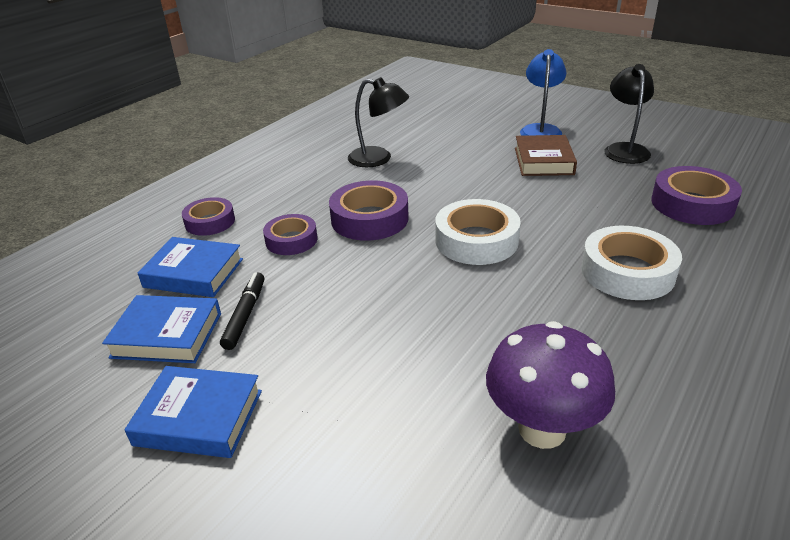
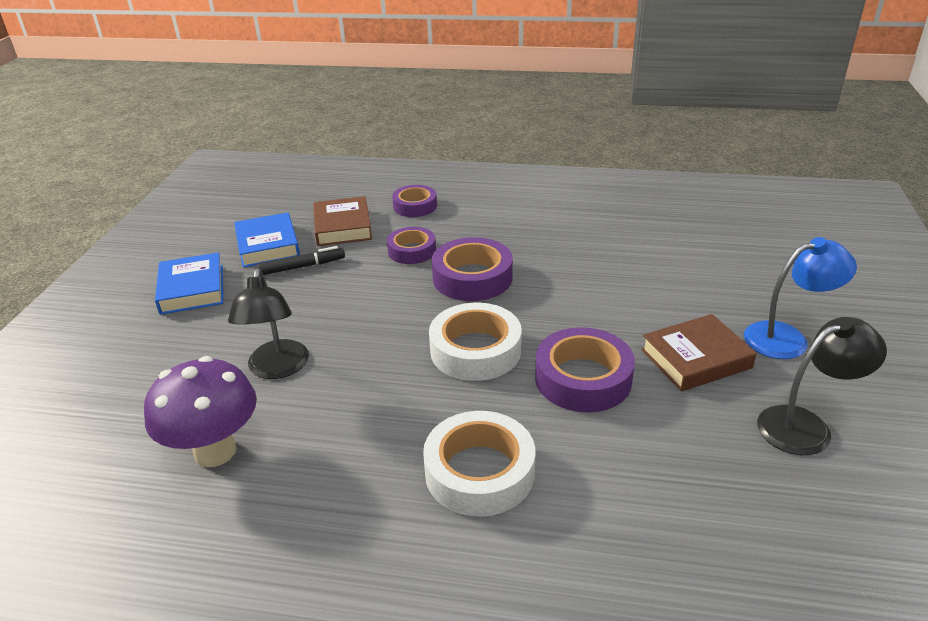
camera: 65 degrees right, 0 degrees up
(194, 273) = (343, 227): blue book -> brown book
(378, 159) = (593, 247): black lamp -> black lamp (277, 369)
(692, 204) = (691, 516): purple tape -> purple tape (583, 378)

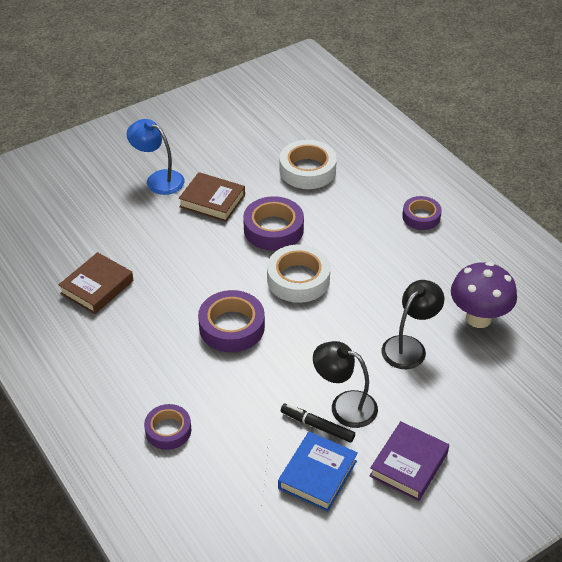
camera: 135 degrees left, 10 degrees up
(192, 289) = (408, 464): blue book -> purple book
(343, 227) = (245, 450): brown book -> brown book (97, 287)
(412, 251) = (233, 381): purple tape -> purple tape (421, 217)
(479, 472) = (372, 227): white tape -> white tape (307, 170)
(806, 426) = (226, 153): black lamp -> black lamp (344, 405)

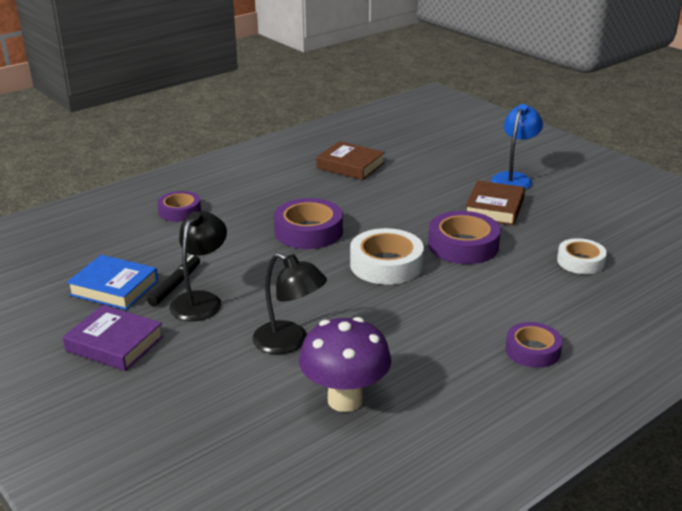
camera: 85 degrees right, 15 degrees down
(307, 170) = (580, 261): white tape -> white tape, size x0.64

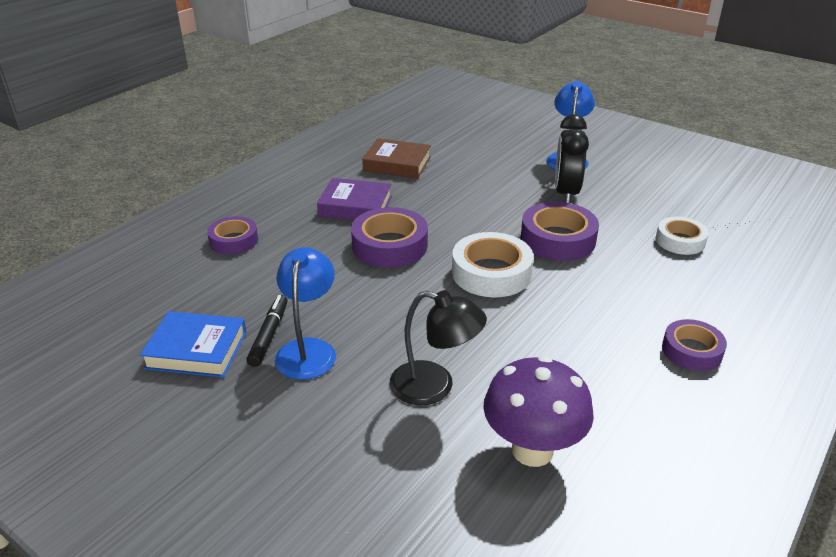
camera: 15 degrees left, 5 degrees up
(115, 343) = (228, 426): purple book -> purple book (355, 206)
(201, 300) = (308, 349): black lamp -> blue lamp
(494, 208) = (566, 193): brown book -> black clock

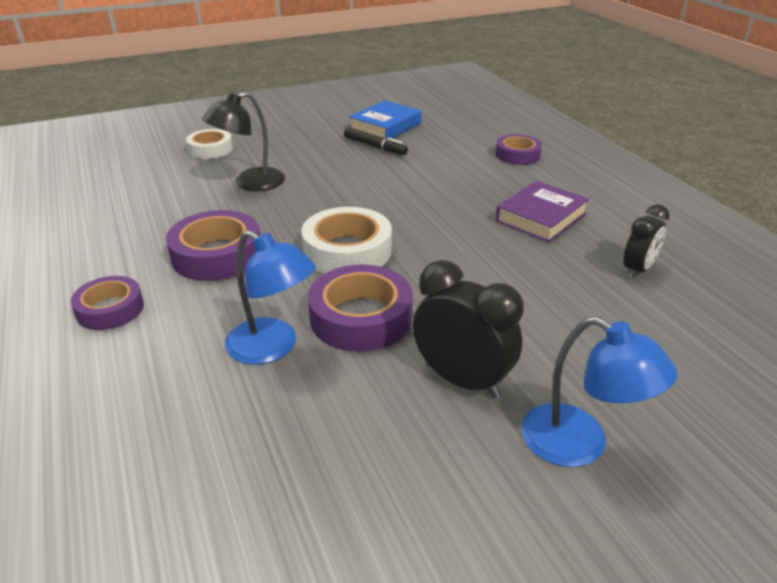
camera: 120 degrees right, 0 degrees up
(308, 349) = (343, 155): blue lamp -> blue lamp (273, 348)
(389, 245) = (447, 215): purple tape -> purple tape (217, 255)
(397, 164) = (637, 270): brown book -> black clock
(532, 450) = (153, 196): purple mushroom -> none
(680, 241) = (250, 424): white tape -> white tape (210, 149)

